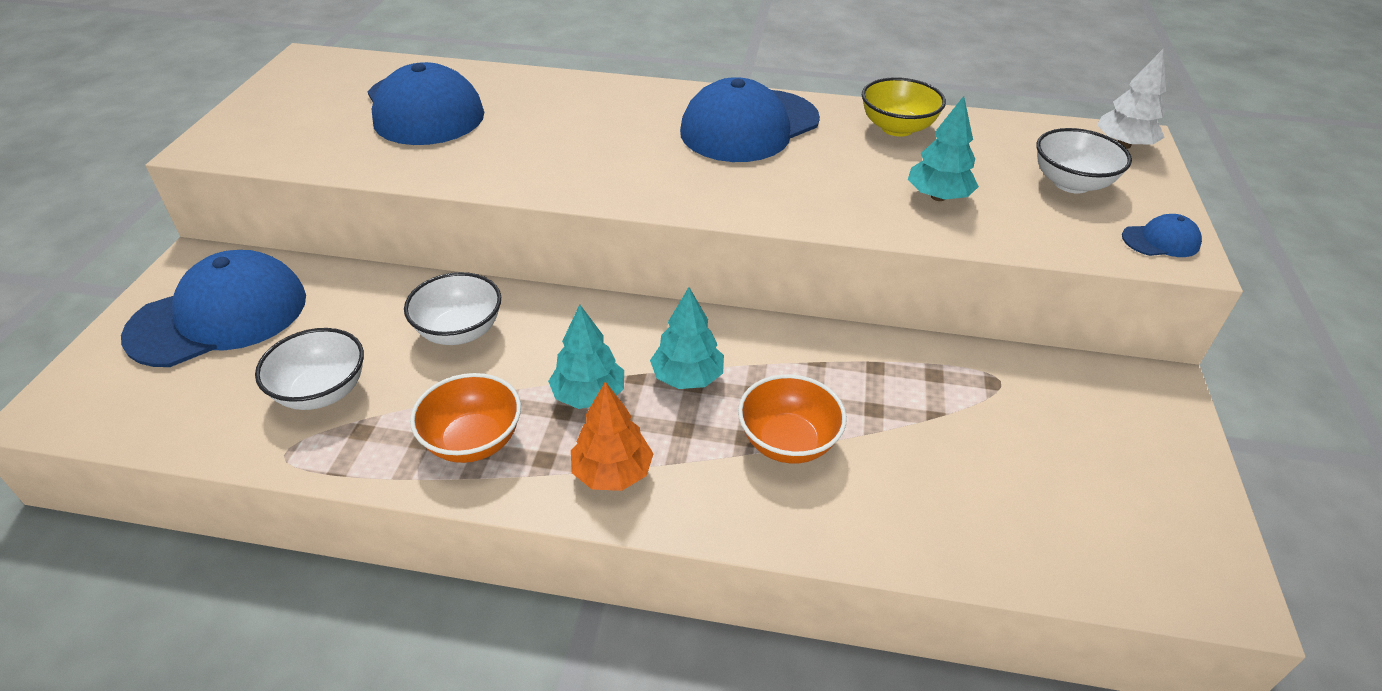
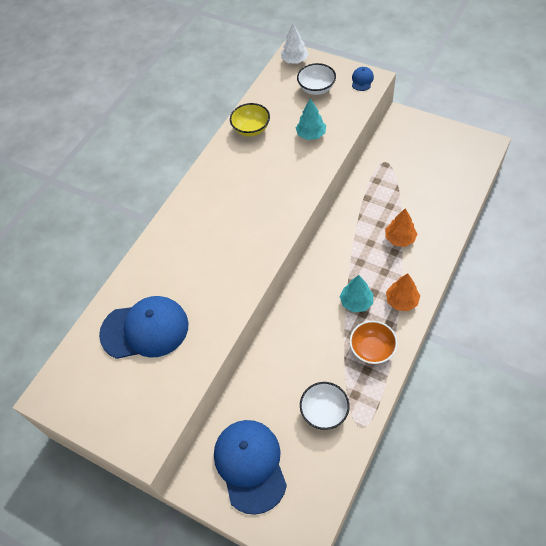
camera: 65 degrees left, 15 degrees up
(459, 331) = (298, 349): white bowl -> none
(687, 377) = (355, 264): turquoise tree -> none
(749, 126) = (227, 184): blue cap -> none
(788, 442) = (399, 238): orange bowl -> orange tree

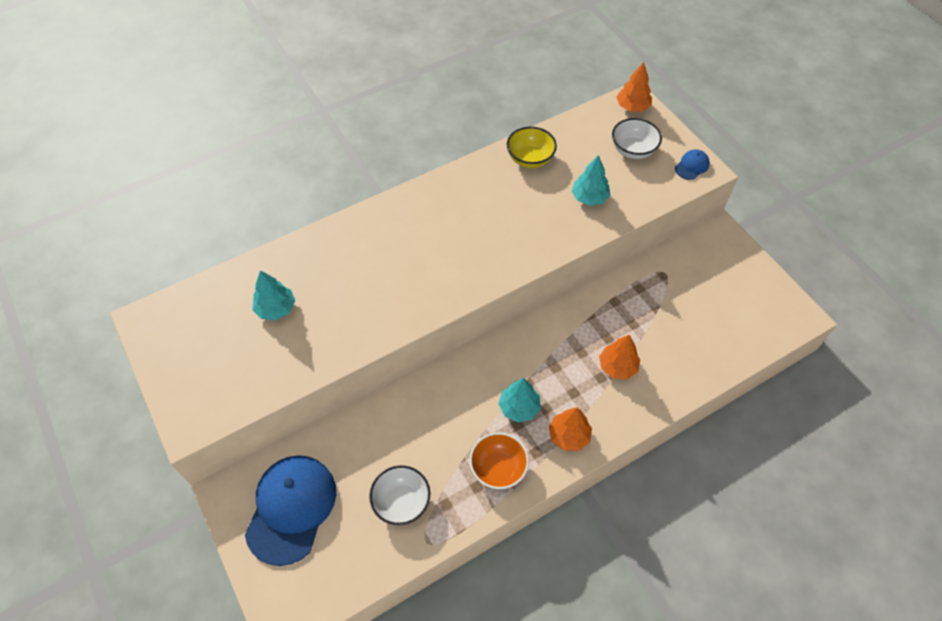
camera: 25 degrees right, 0 degrees up
(145, 329) = (276, 308): blue cap -> turquoise tree
(295, 60) = (632, 107): white tree -> orange tree

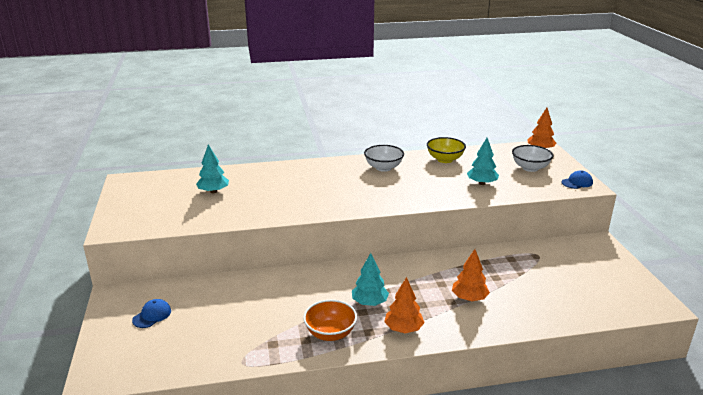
camera: 20 degrees right, 30 degrees down
(291, 508) = (152, 315): blue cap -> blue cap, size x0.43
(401, 502) = (238, 333): white bowl -> white bowl (383, 168)

